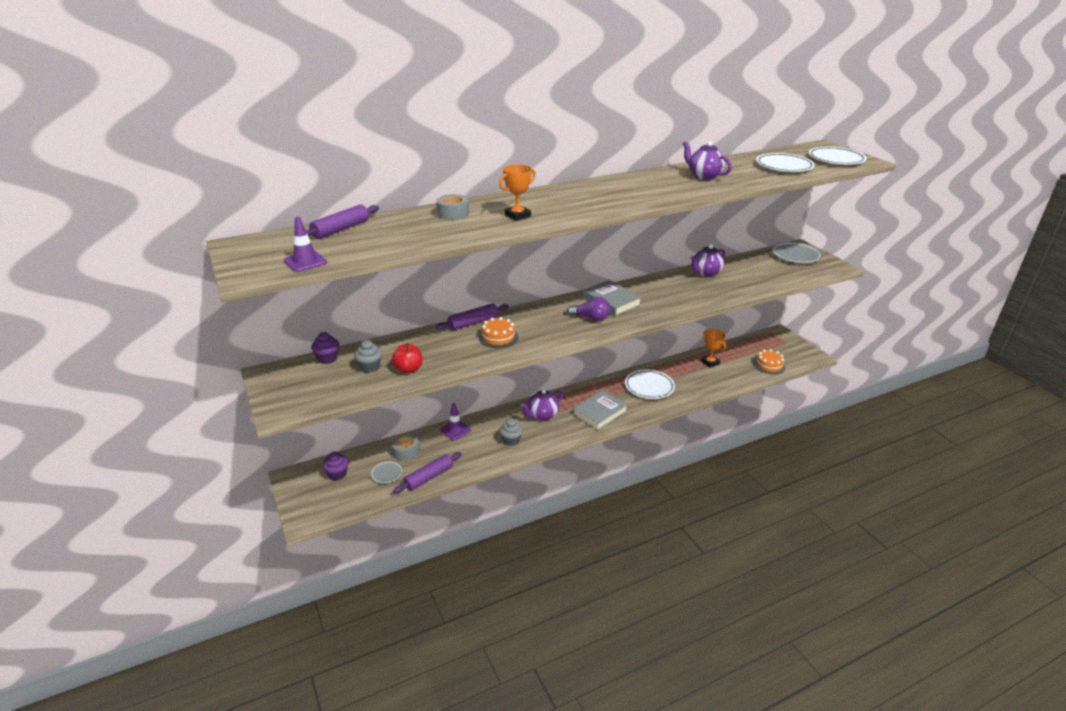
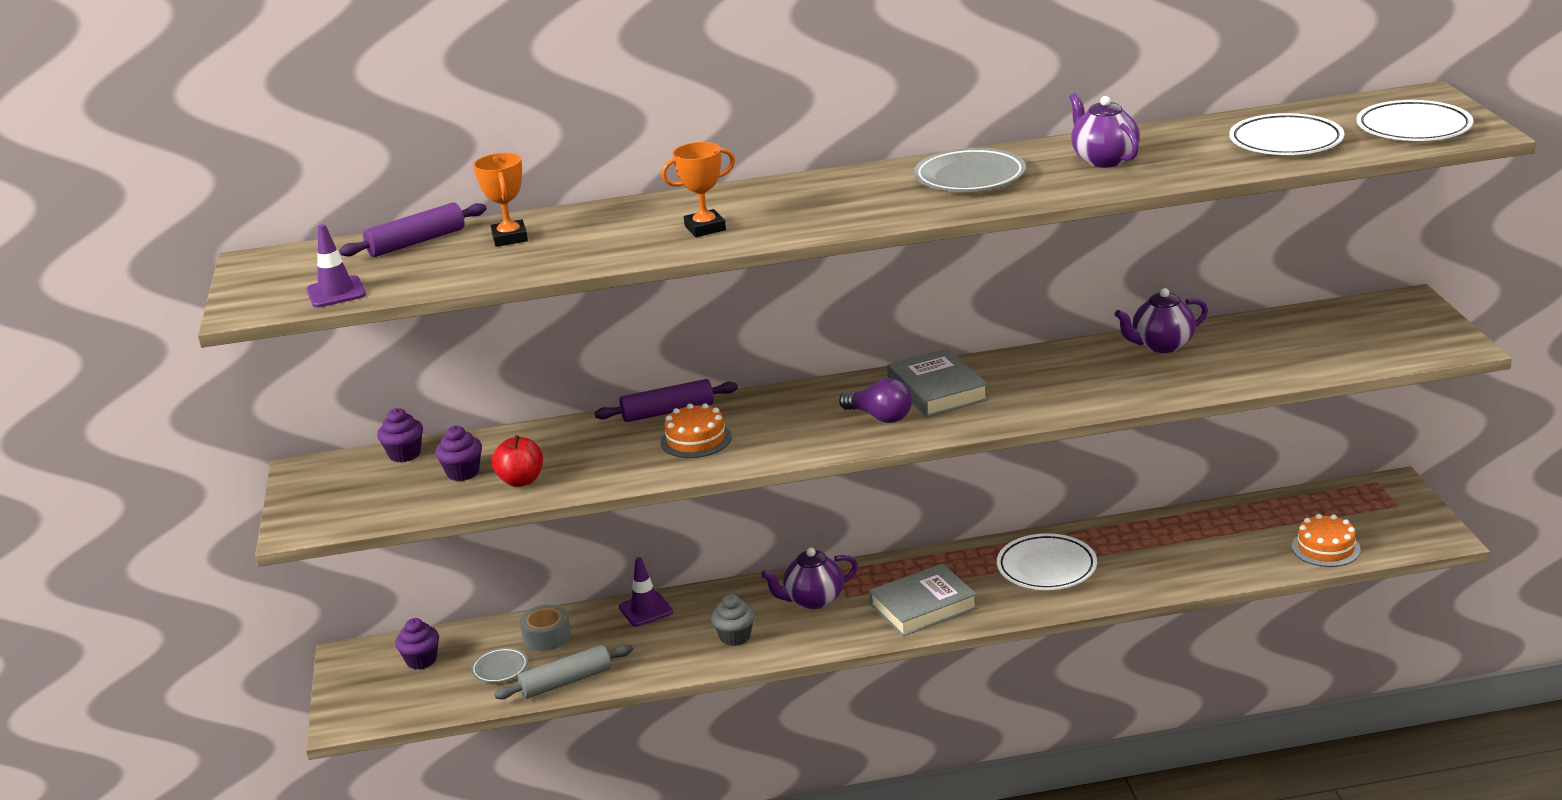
camera: 20 degrees right, 5 degrees down
(370, 367) = (463, 472): grey cupcake -> purple cupcake
(429, 477) = (566, 682): purple rolling pin -> grey rolling pin
(453, 214) = (604, 221): grey tape -> none
(710, 362) = (1201, 532): orange trophy -> orange trophy (510, 238)
(795, 256) = (1381, 319): grey plate -> grey plate (970, 178)

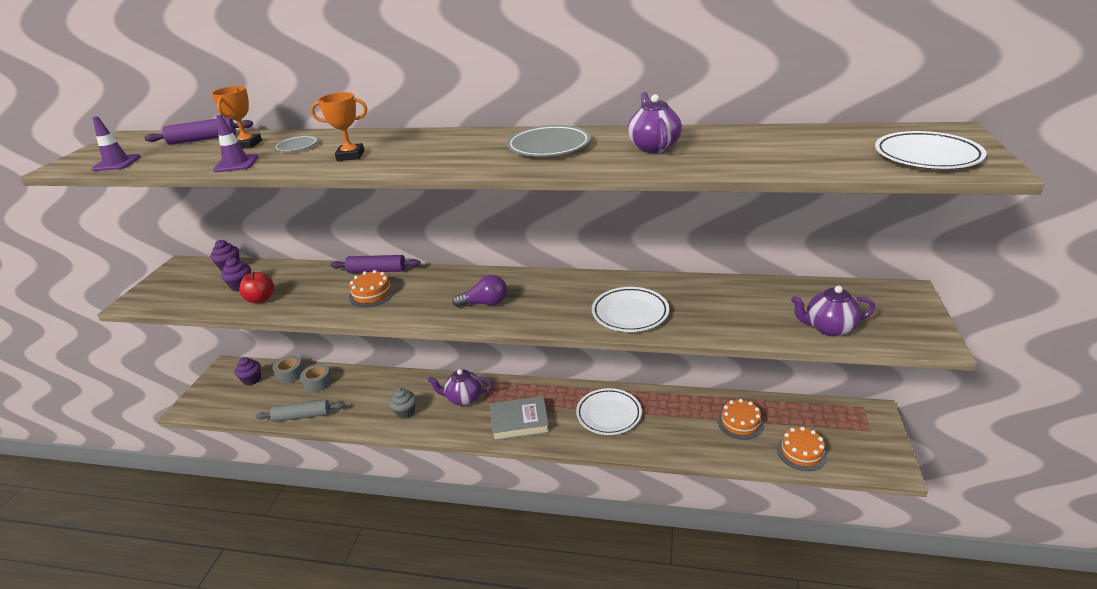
camera: 20 degrees right, 5 degrees up
(483, 637) = (290, 374): none -> grey tape
(500, 668) = (280, 396): grey plate -> grey plate (296, 146)
(645, 609) = (376, 379): purple traffic cone -> purple traffic cone (236, 164)
(880, 417) = (485, 303): purple light bulb -> purple light bulb turned 60 degrees counterclockwise
(937, 390) = (535, 291): grey book -> none
(1162, 345) = (702, 290): purple teapot -> purple teapot (828, 328)
(1231, 535) = (740, 423): none -> orange cake
(1286, 142) = (806, 153): white plate -> white plate (630, 313)

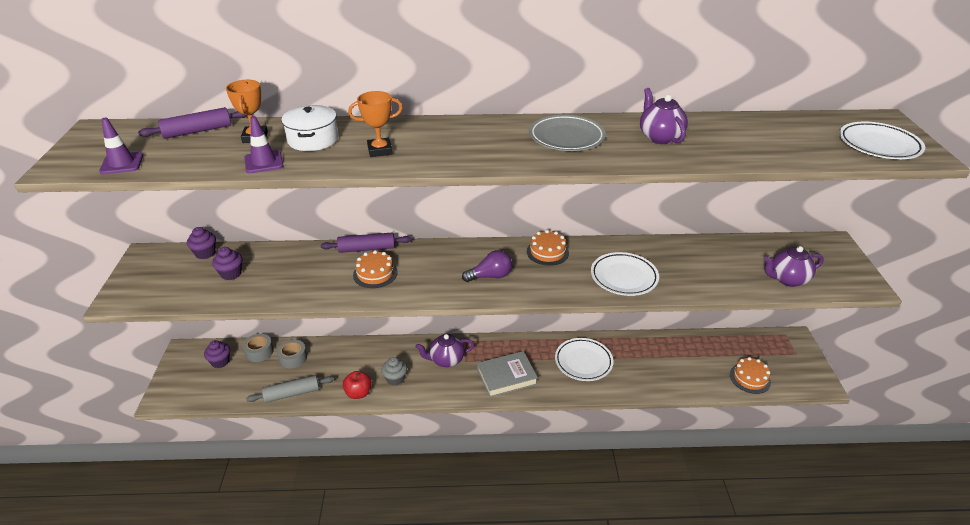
camera: 15 degrees left, 5 degrees up
(261, 299) = (261, 287): red apple -> red apple (358, 393)
(296, 146) = (313, 139): grey plate -> white pot
(740, 423) = (695, 358): orange cake -> orange cake (547, 252)

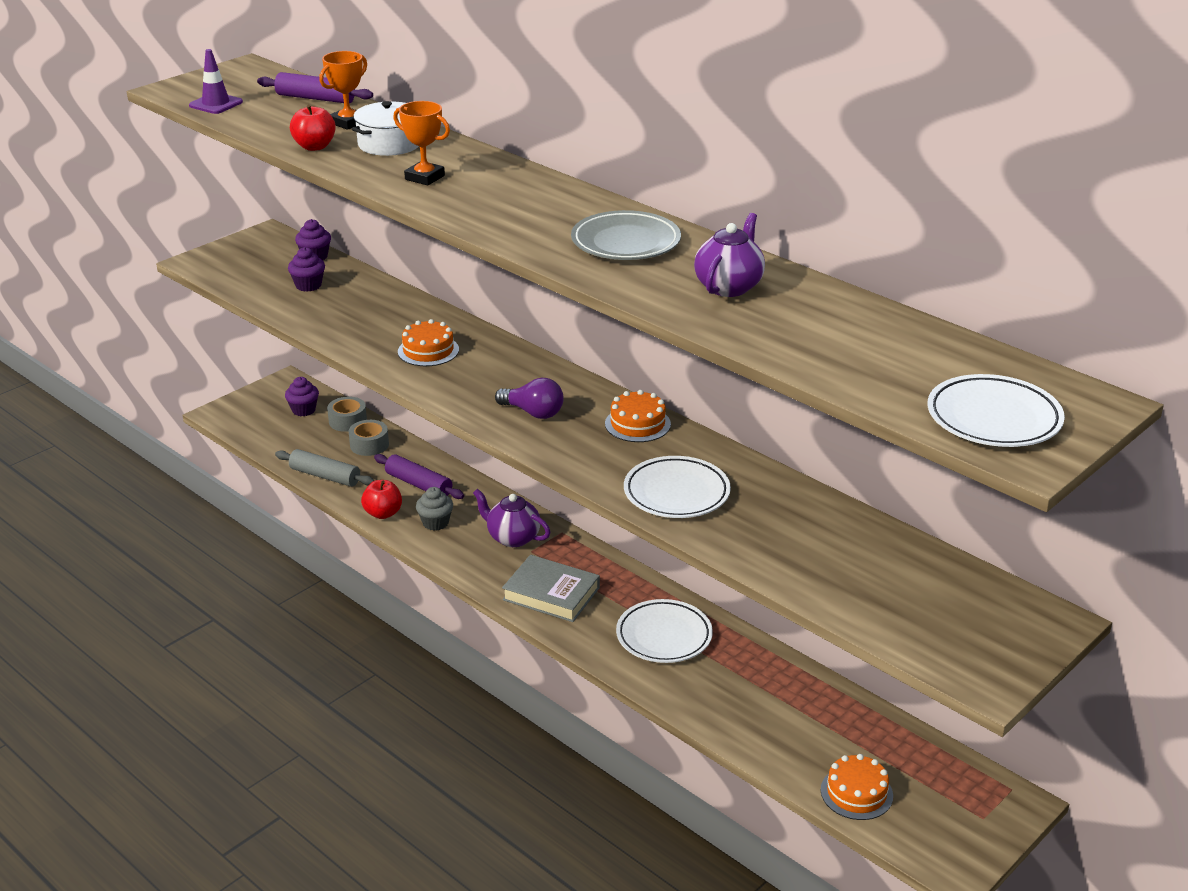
camera: 45 degrees right, 5 degrees down
(264, 162) = (314, 147): purple traffic cone -> red apple
(367, 248) = (459, 324): purple rolling pin -> purple rolling pin (419, 484)
(787, 279) = (884, 612): purple teapot -> none

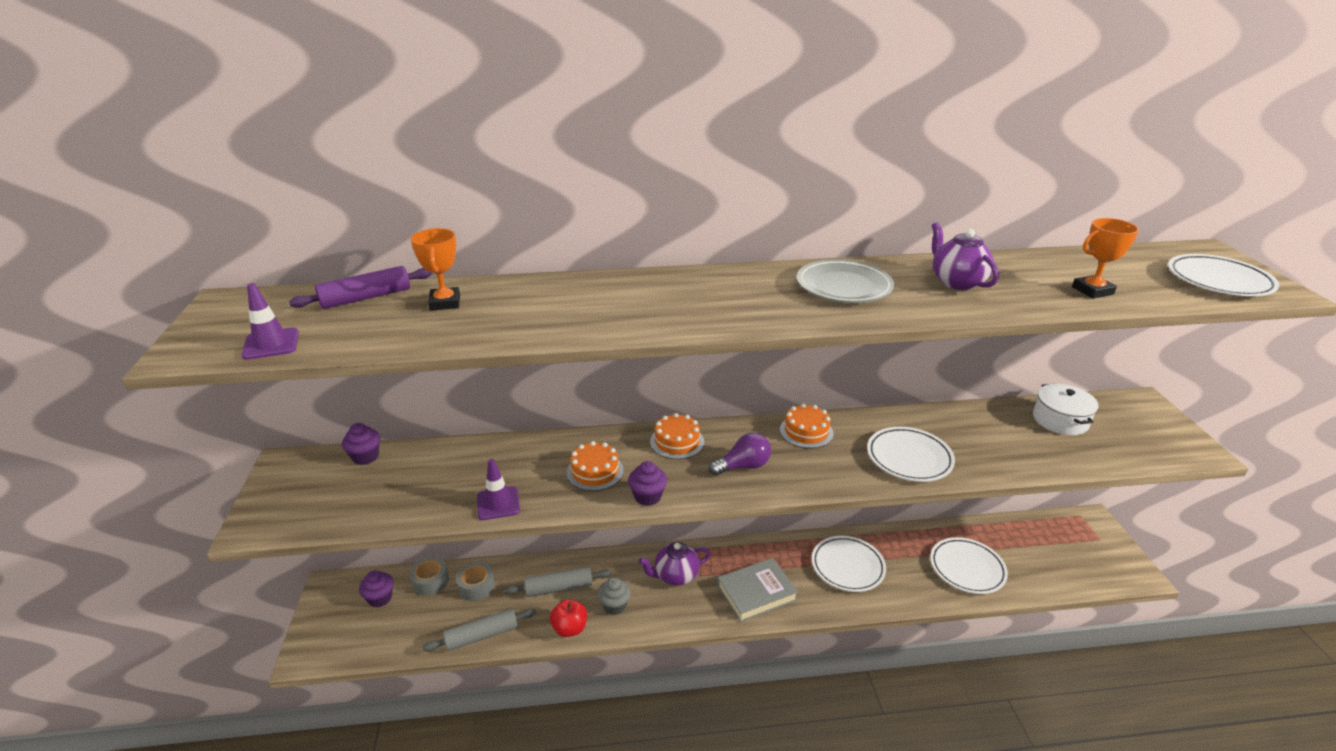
camera: 50 degrees left, 0 degrees up
(308, 285) = (404, 482): purple cupcake -> purple cupcake (647, 496)
(314, 147) = (465, 334): red apple -> none
(335, 331) = (498, 503): none -> purple traffic cone
(389, 144) = (522, 302): white pot -> white pot (1060, 420)
(419, 484) = (559, 588): purple rolling pin -> grey rolling pin
(424, 177) = (613, 312): orange trophy -> orange trophy (1092, 290)
(774, 721) = (967, 568): none -> white plate
(856, 793) = (1054, 574): orange cake -> orange cake (677, 441)

